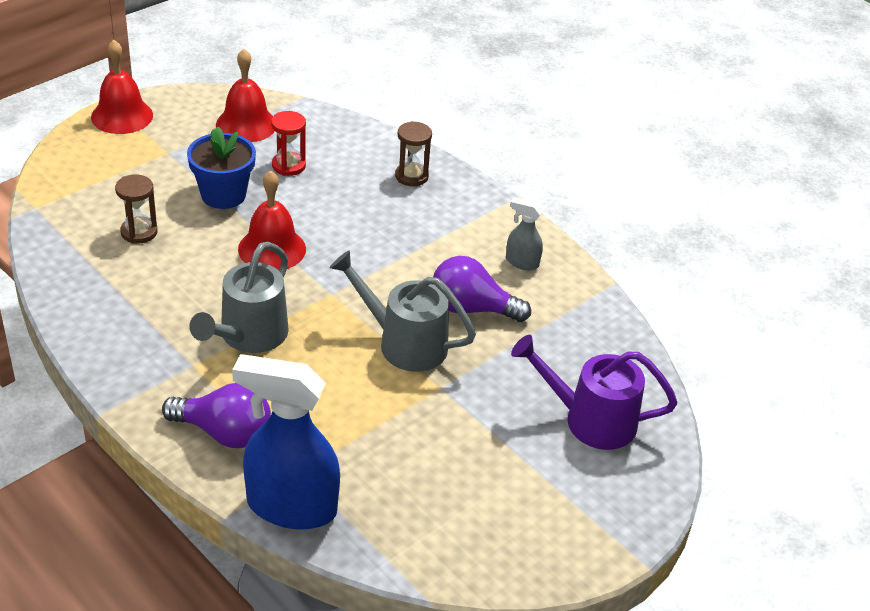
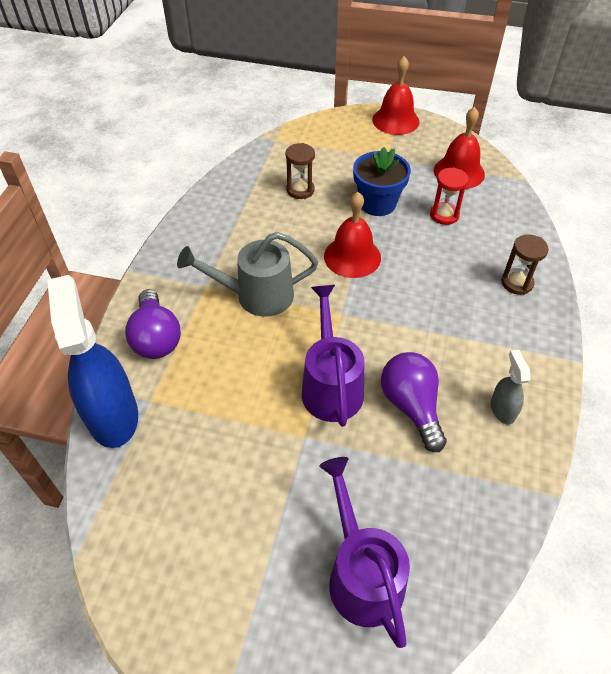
camera: 60 degrees right, 10 degrees up
(403, 343) = (330, 385): grey watering can -> purple watering can

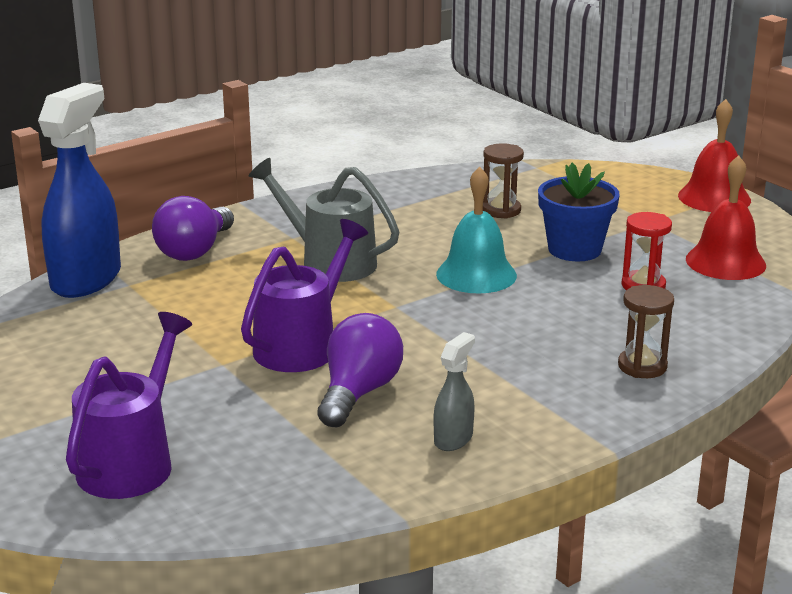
camera: 40 degrees right, 25 degrees down
(352, 256) = (476, 274): red bell -> turquoise bell

